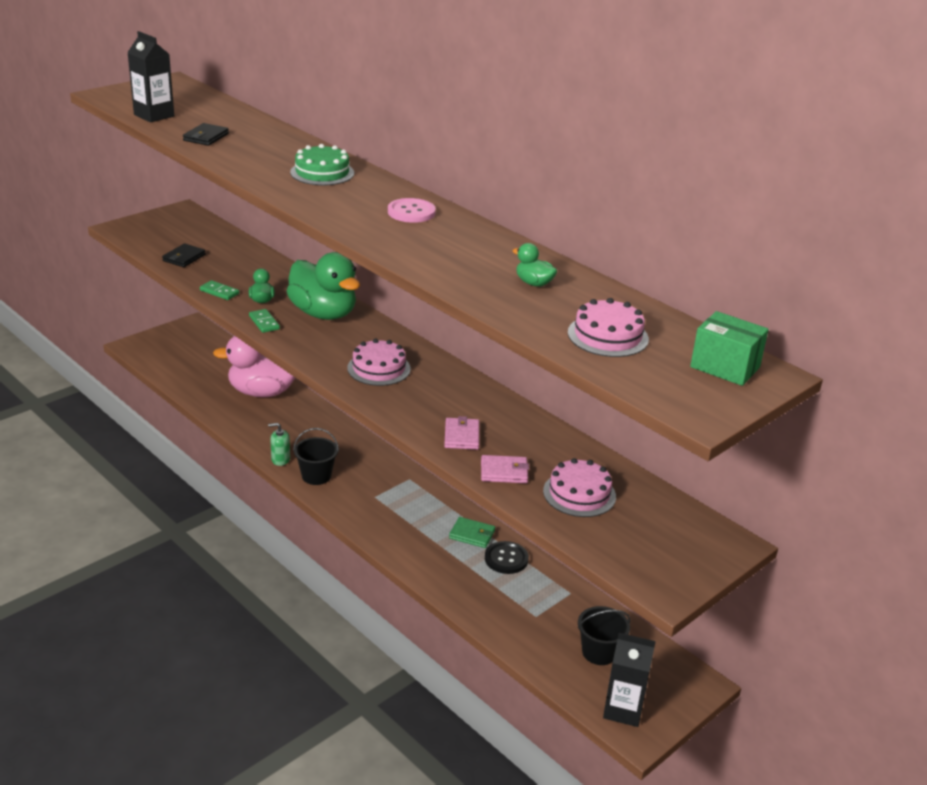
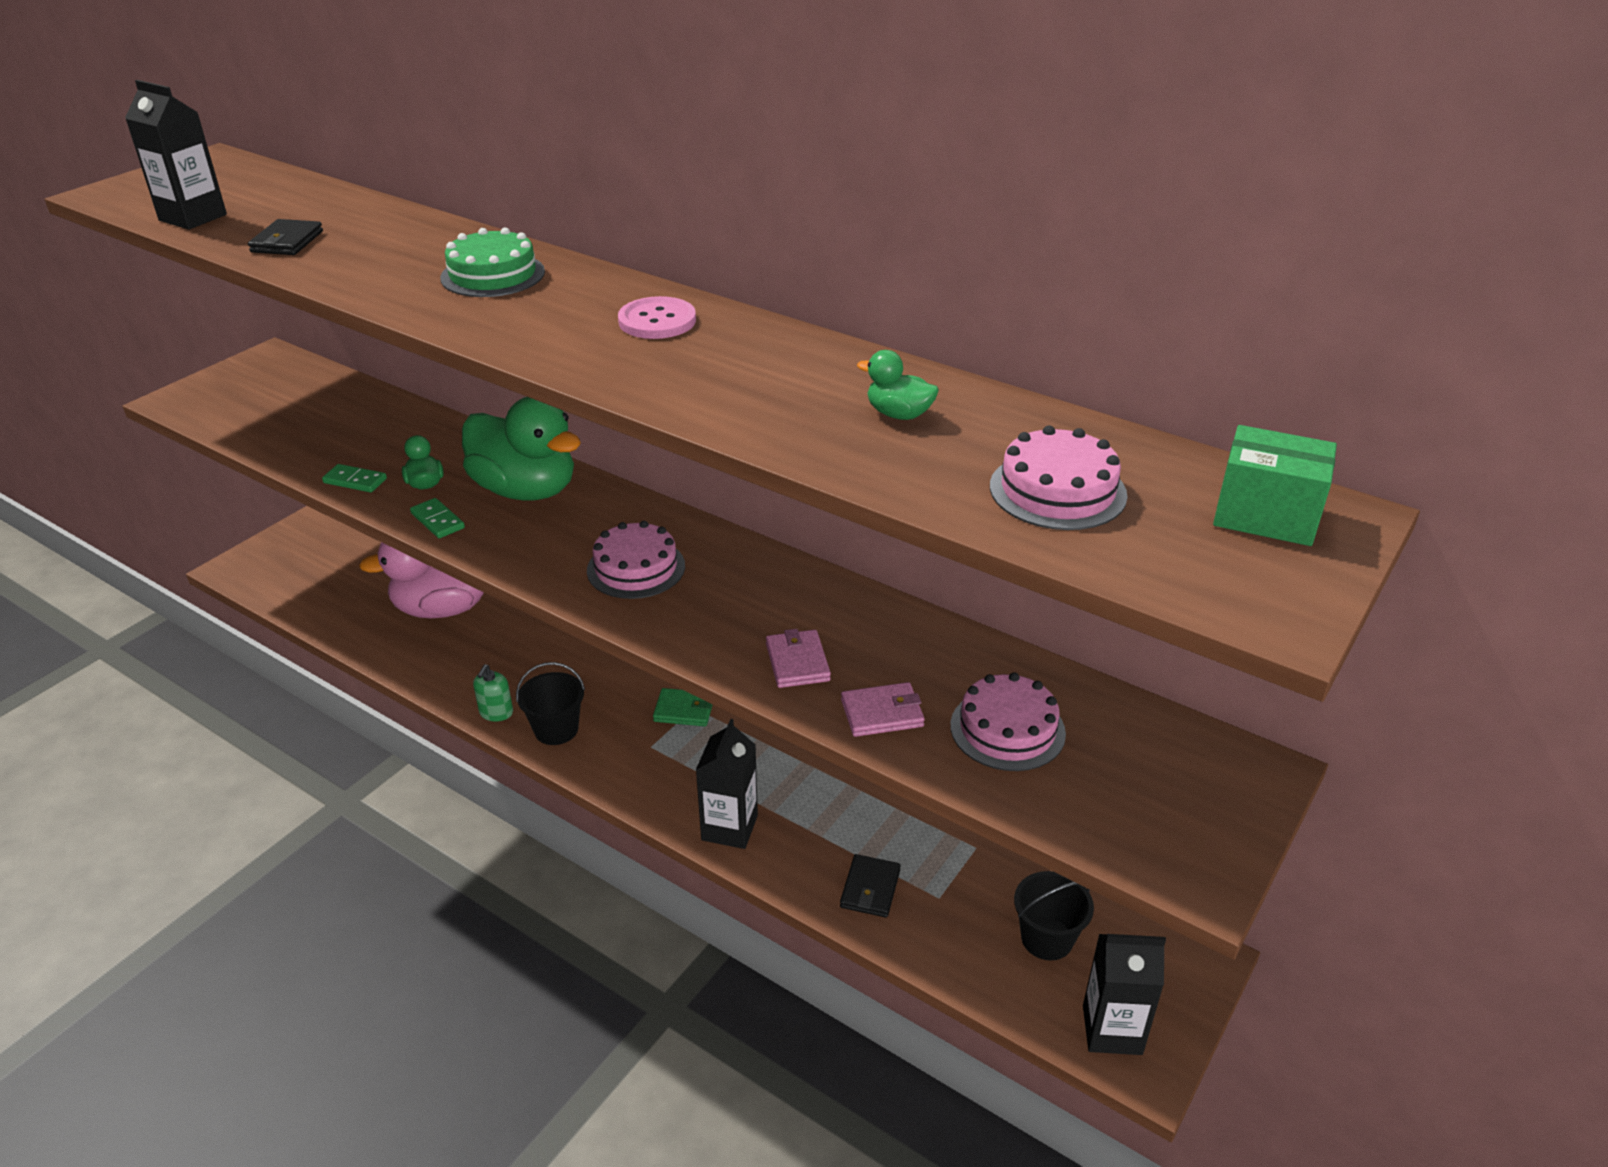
camera: 10 degrees left, 5 degrees up
(184, 258) = (287, 433): black wallet -> black wallet (870, 888)
(280, 459) = (496, 712): green soap dispenser -> green soap dispenser turned 60 degrees counterclockwise
(412, 552) = (729, 828): none -> black carton
(472, 534) = (808, 781): green wallet -> green wallet (684, 710)
(506, 559) = (868, 810): black button -> none

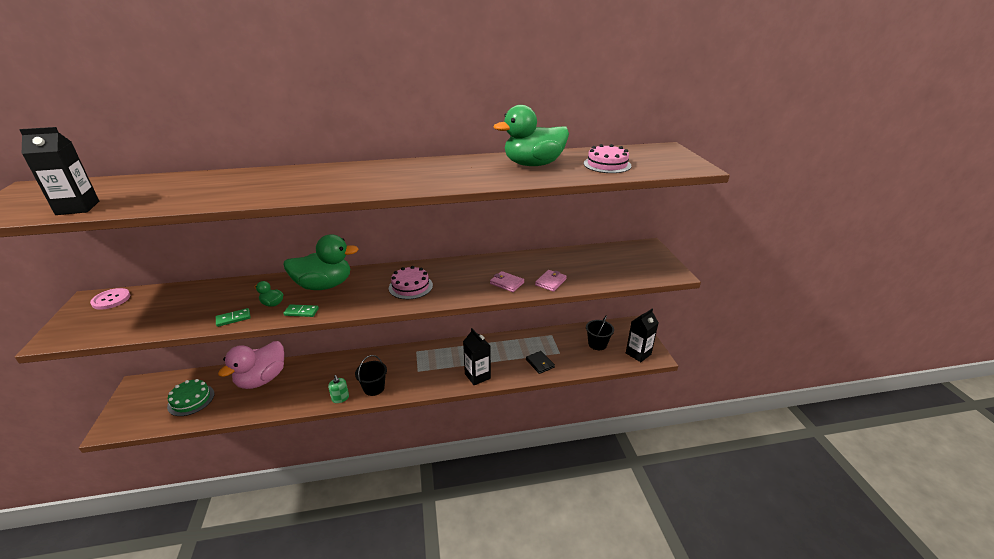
camera: 45 degrees left, 5 degrees down
(287, 242) = (166, 199): black wallet -> none
(493, 275) = (305, 178): green cake -> green cake (191, 400)
(657, 321) = (405, 169): pink button -> pink button (111, 300)
(684, 710) = (414, 354): green wallet -> none
(899, 414) = (533, 164): green duck -> green duck, size x2.36
(1007, 729) = (586, 268): pink cake -> none
(1265, 516) = (655, 153): green box -> none

